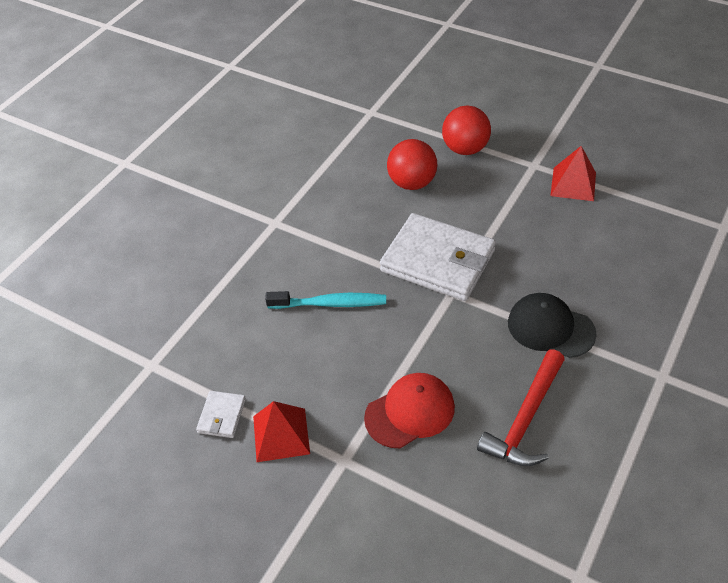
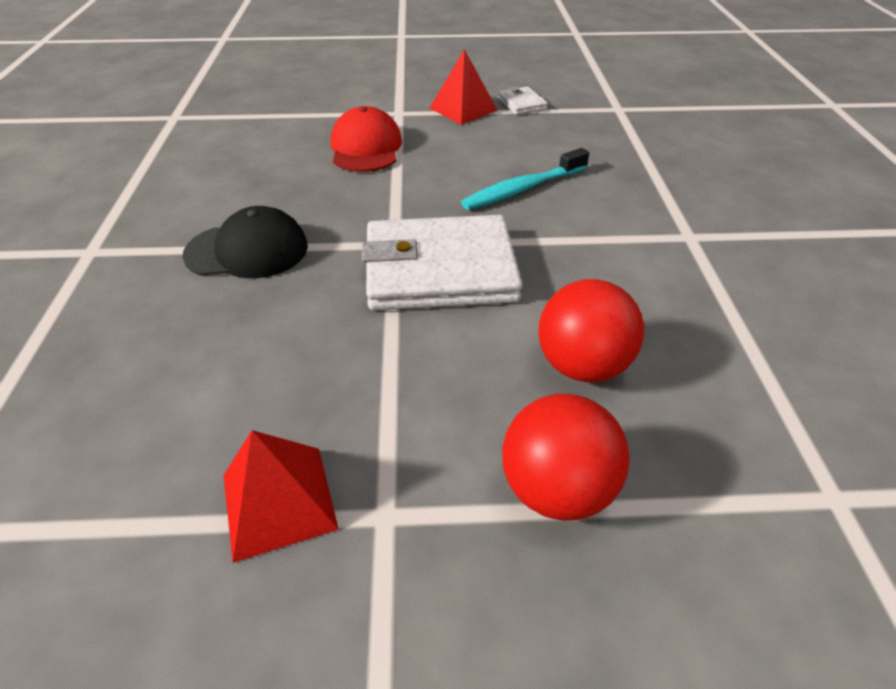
camera: 145 degrees right, 5 degrees down
(410, 412) = (366, 148): red cap -> red cap turned 150 degrees clockwise
(525, 419) = (249, 175): red hammer -> none

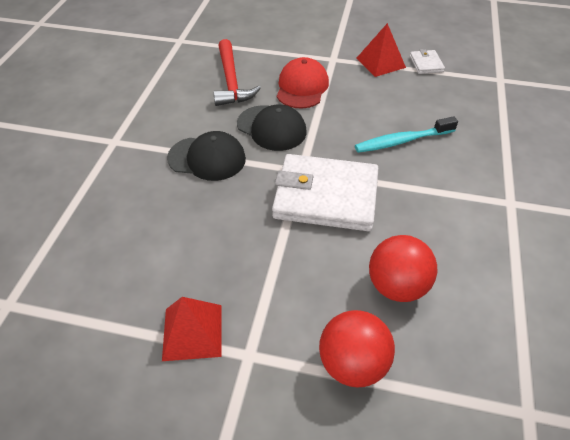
camera: 15 degrees right, 5 degrees up
(262, 153) = (231, 81): none -> red hammer
(336, 200) = (271, 128): none -> black cap

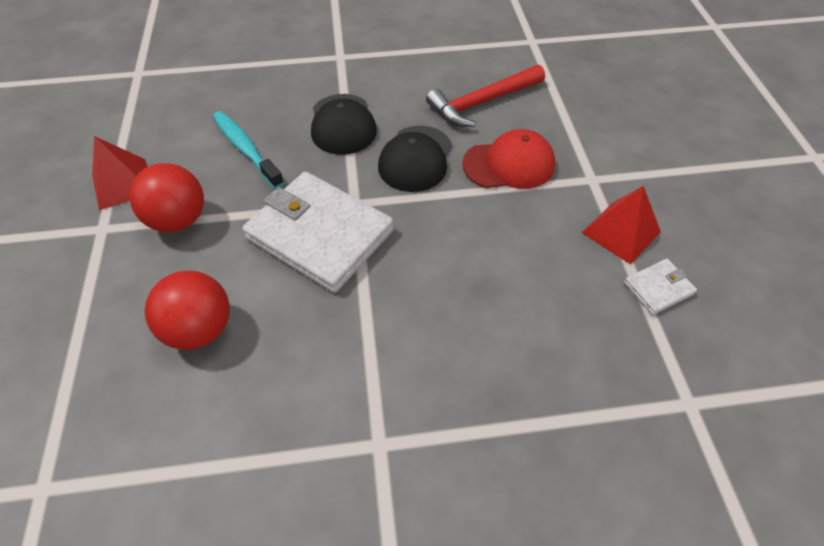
camera: 70 degrees right, 5 degrees up
(326, 196) = (320, 234): white wallet -> white wallet turned 45 degrees counterclockwise
(352, 364) = (97, 309): red ball -> red ball (179, 220)
(402, 141) = (453, 290): turquoise toothbrush -> turquoise toothbrush (246, 149)

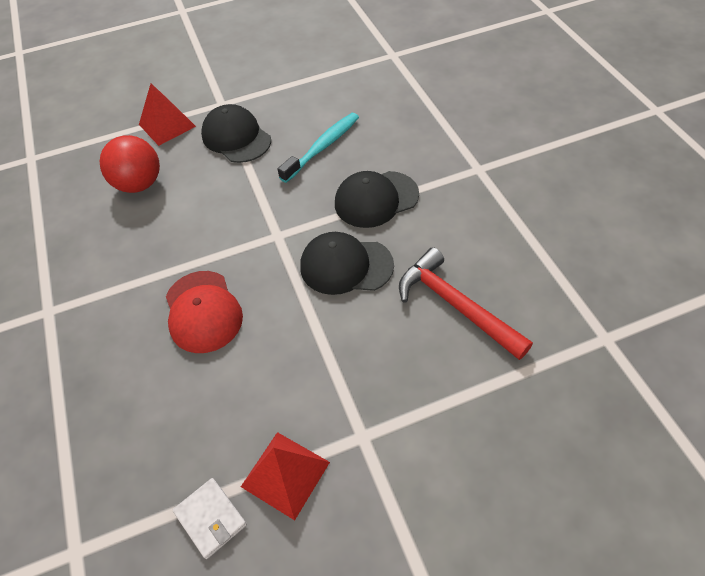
camera: 80 degrees right, 0 degrees up
(122, 183) = (266, 96): red pyramid -> red pyramid (167, 125)
(179, 220) = (236, 137): red ball -> black cap
(320, 234) = (236, 222): white wallet -> none
(509, 164) = (361, 348): red cap -> red cap (203, 311)

